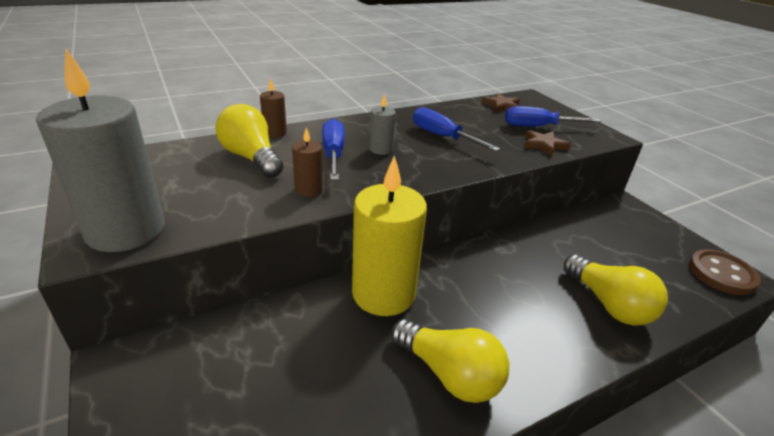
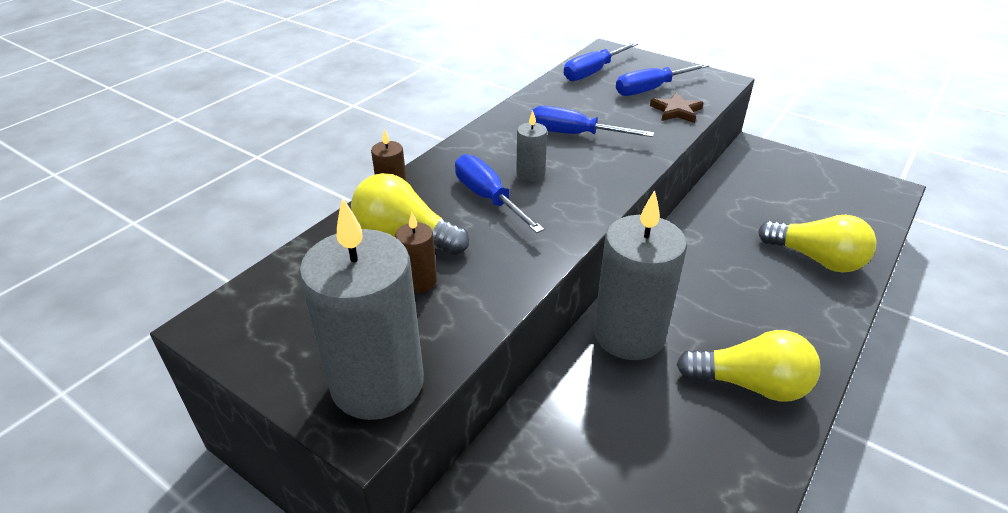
camera: 25 degrees left, 5 degrees up
(309, 190) = (512, 252): brown candle -> brown candle (419, 281)
(383, 293) = (629, 334): yellow candle -> grey candle
(502, 106) = (592, 72): brown star -> blue screwdriver
(721, 274) = (874, 192): brown button -> none

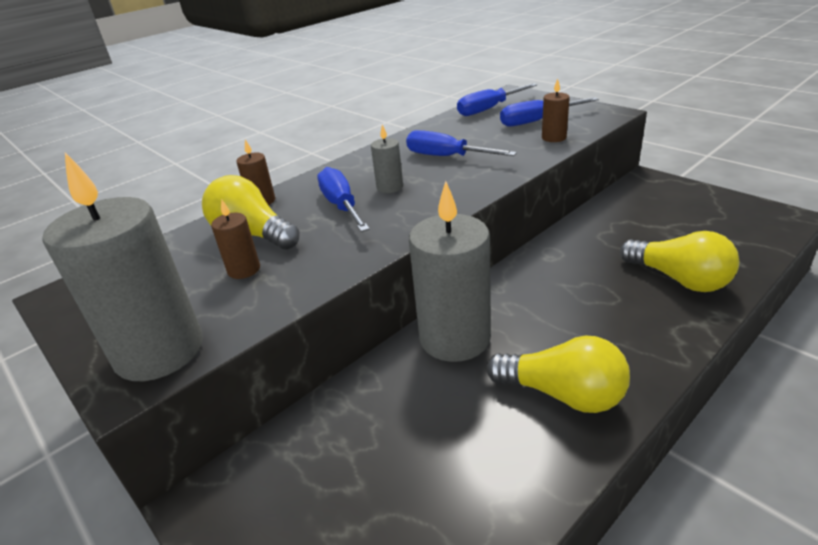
camera: 15 degrees right, 5 degrees down
(676, 111) = (554, 138): brown star -> brown candle

